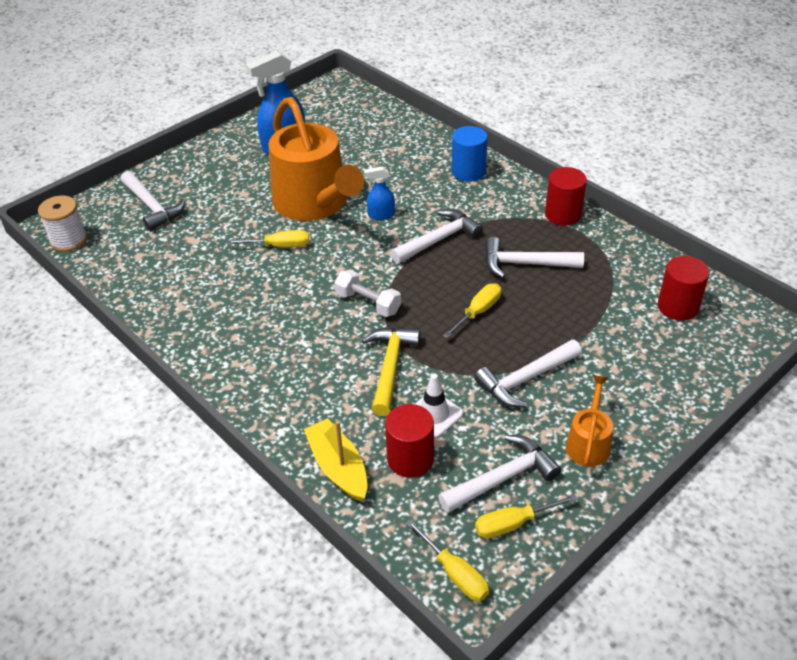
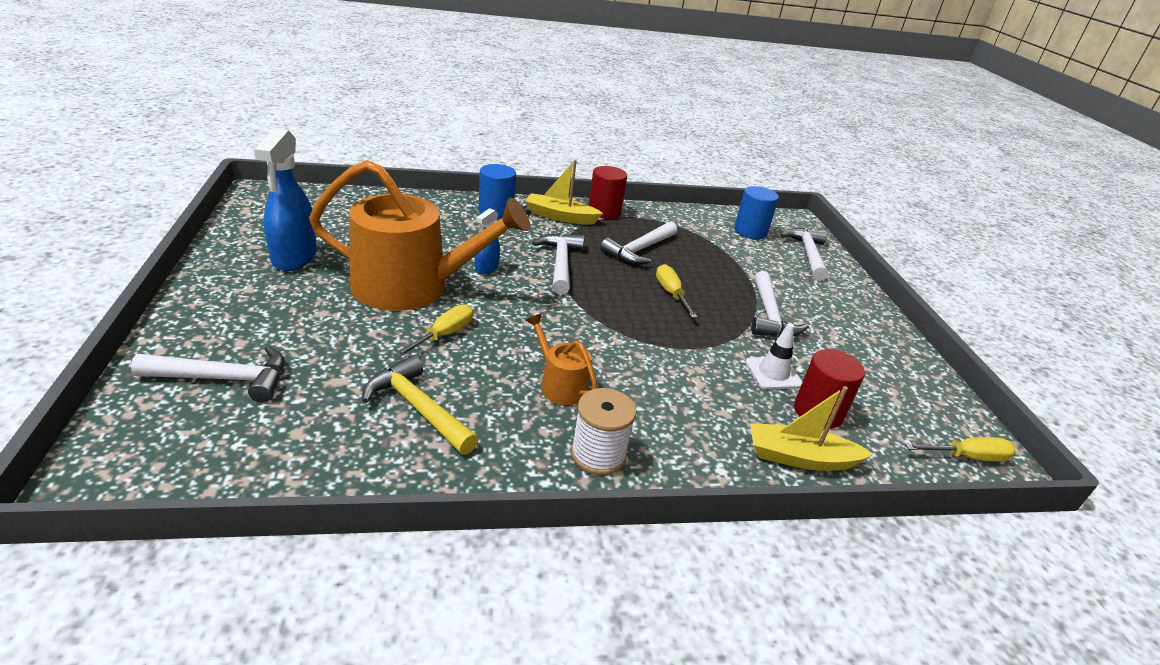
camera: 60 degrees left, 10 degrees down
(69, 240) = (153, 479): white spool -> white spool (598, 455)
(368, 303) = (596, 333): white dumbbell -> none
(390, 367) = (694, 364): yellow hammer -> yellow hammer (418, 408)
(502, 478) = (871, 380): white hammer -> white hammer (808, 254)
(512, 524) = (924, 401): yellow screwdriver -> none
(513, 200) = (560, 216): none -> yellow boat
(588, 443) = (858, 327): orange watering can -> orange watering can (560, 385)
(678, 307) = (750, 231): red cylinder -> blue cylinder

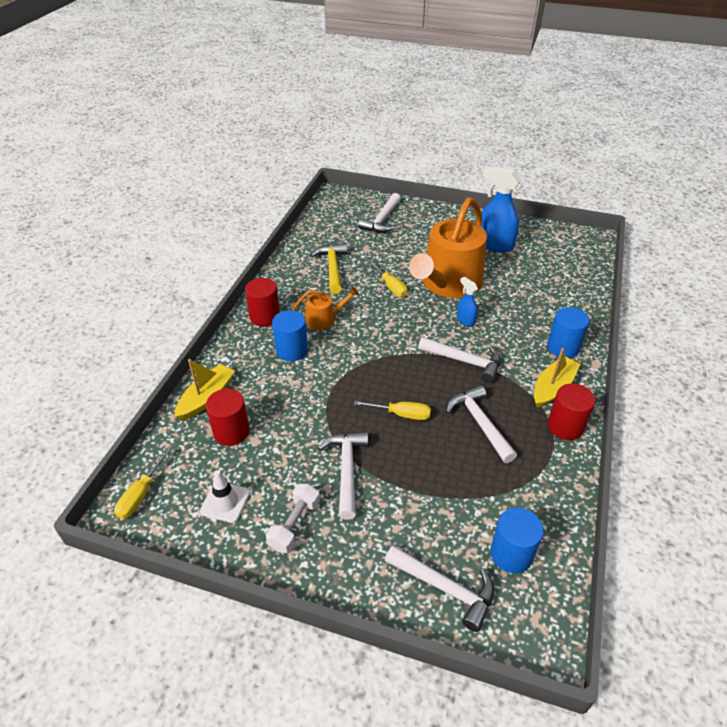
camera: 120 degrees right, 10 degrees up
(418, 408) = (332, 268): yellow hammer -> yellow hammer turned 75 degrees counterclockwise
(598, 455) = (265, 316): white spool -> red cylinder
(647, 400) = (292, 350): none -> blue cylinder
(769, 315) = (347, 470): white hammer -> white hammer turned 60 degrees clockwise
(773, 373) = (279, 428): white traffic cone -> white traffic cone (225, 502)
(854, 333) = (294, 525): none -> white dumbbell

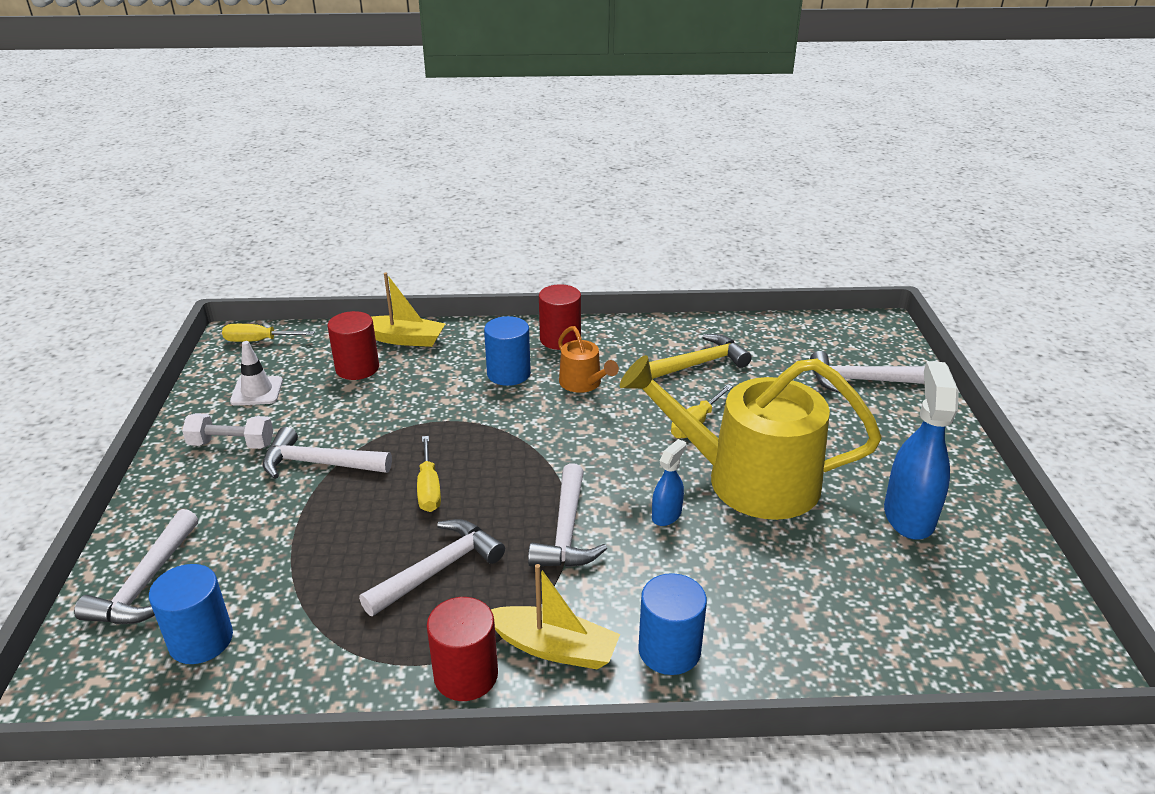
camera: 70 degrees right, 10 degrees down
(347, 470) = (319, 463): white hammer -> white hammer turned 150 degrees counterclockwise
(448, 283) = (749, 480): orange watering can -> yellow watering can

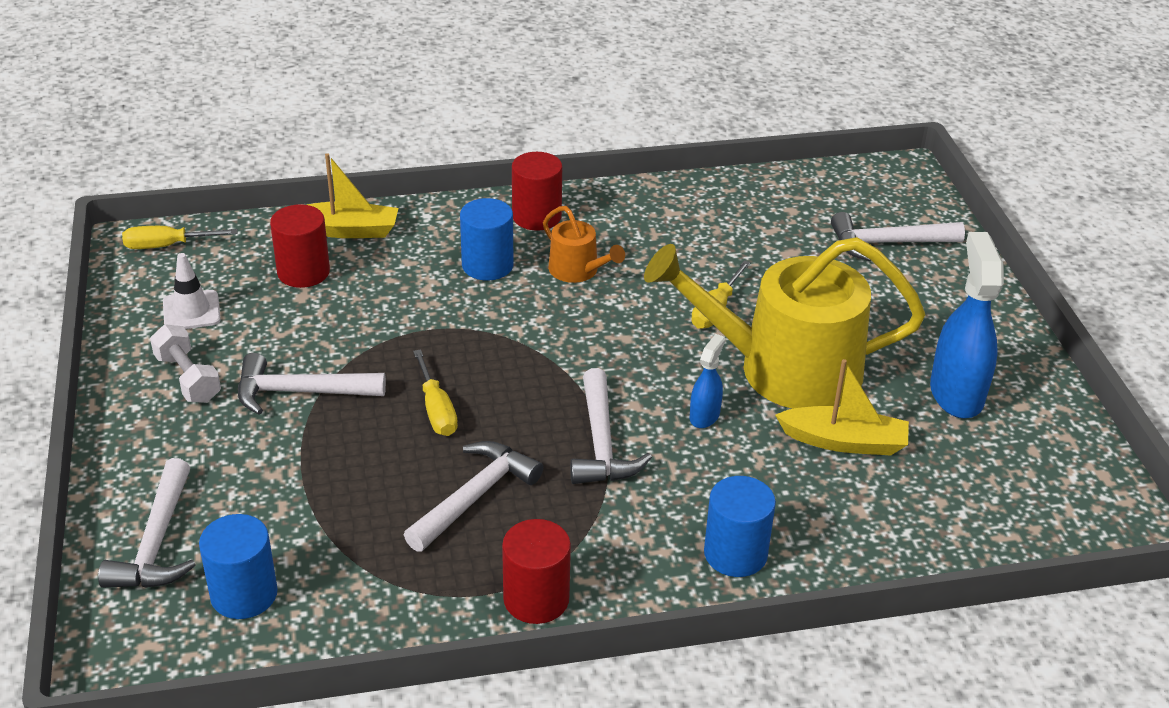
camera: 10 degrees left, 5 degrees up
(232, 444) = (188, 378): white dumbbell -> white dumbbell turned 60 degrees clockwise
(554, 647) = (618, 563): yellow boat -> yellow boat (844, 441)
(698, 364) = (705, 237): yellow hammer -> none

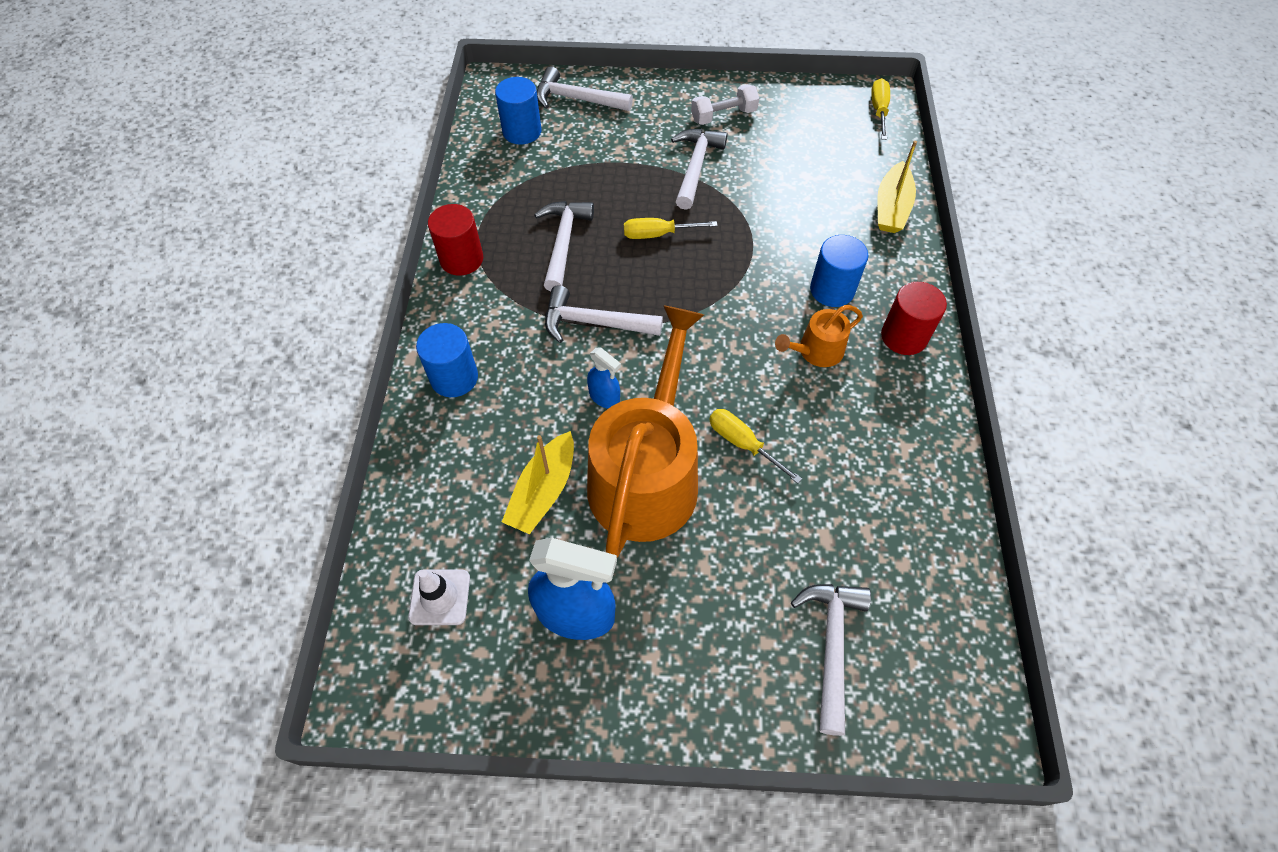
camera: 105 degrees right, 20 degrees up
(191, 311) = (797, 120): white traffic cone -> white traffic cone (440, 597)
(303, 272) = (836, 179): red cylinder -> none
(475, 497) = (563, 243): white hammer -> white hammer turned 135 degrees counterclockwise
(785, 369) = (646, 475): yellow watering can -> orange watering can

